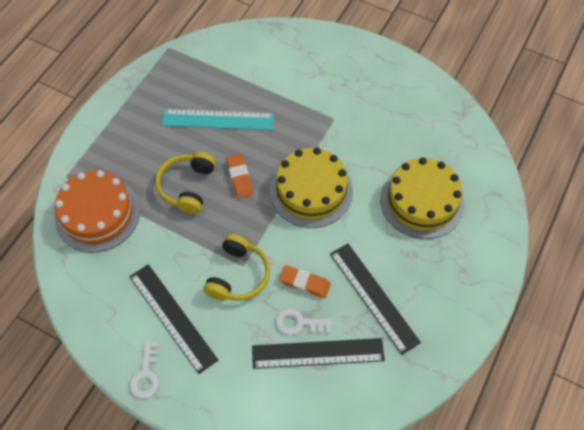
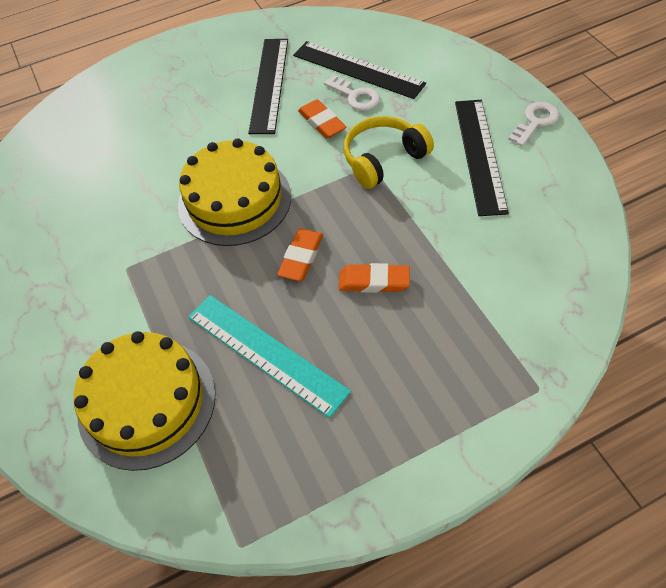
camera: 140 degrees left, 5 degrees down
(97, 214) = (514, 308): orange cake -> none
(187, 186) = (374, 281): yellow headphones -> orange eraser
(422, 201) = (139, 134): yellow cake -> yellow cake (147, 402)

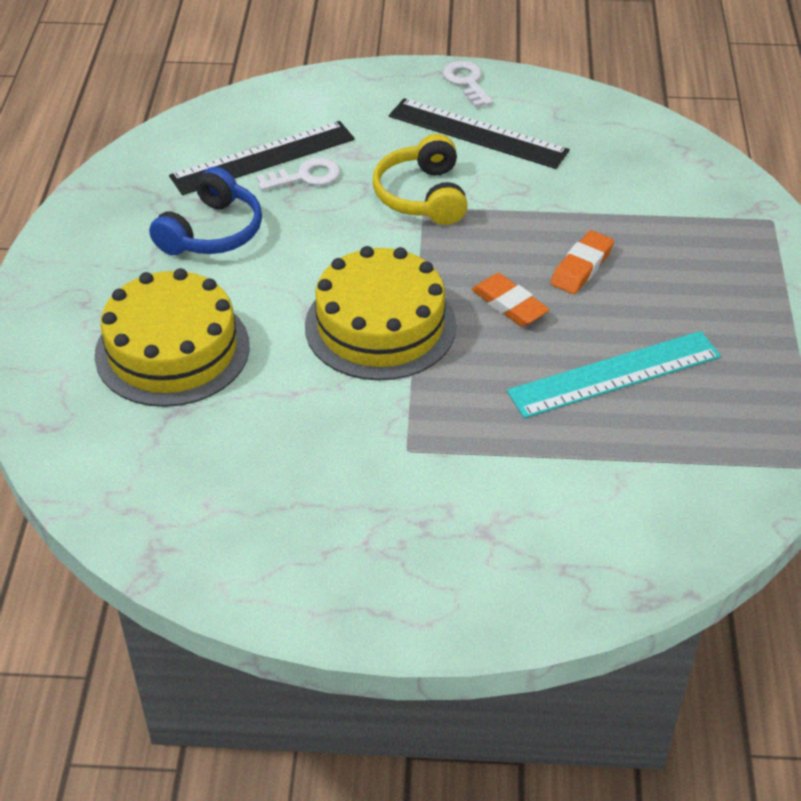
camera: 65 degrees left, 10 degrees down
(147, 402) = (614, 486): yellow cake -> yellow cake (172, 350)
(269, 84) = (212, 232): black ruler -> blue headphones
(322, 122) = (322, 216): orange eraser -> none

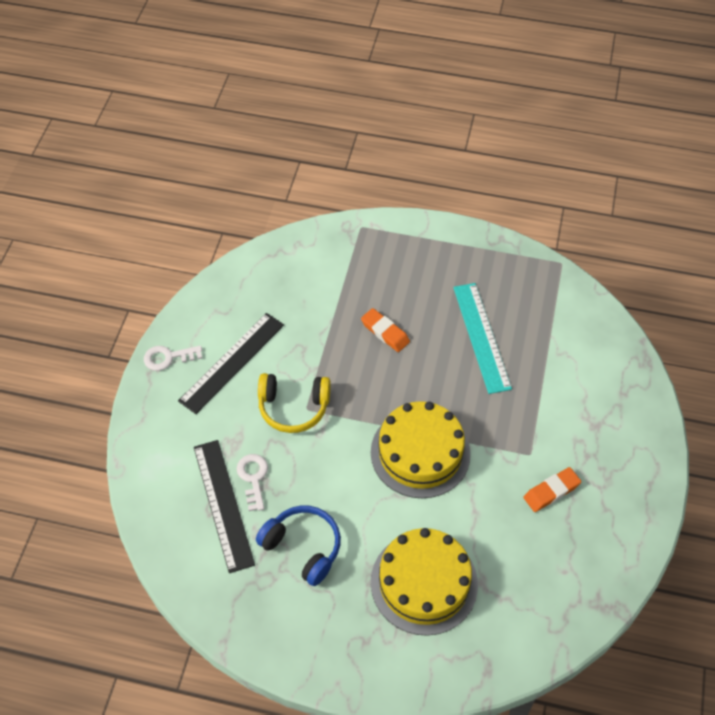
camera: 80 degrees left, 10 degrees up
(509, 305) = (413, 378): orange eraser -> orange eraser (551, 491)

